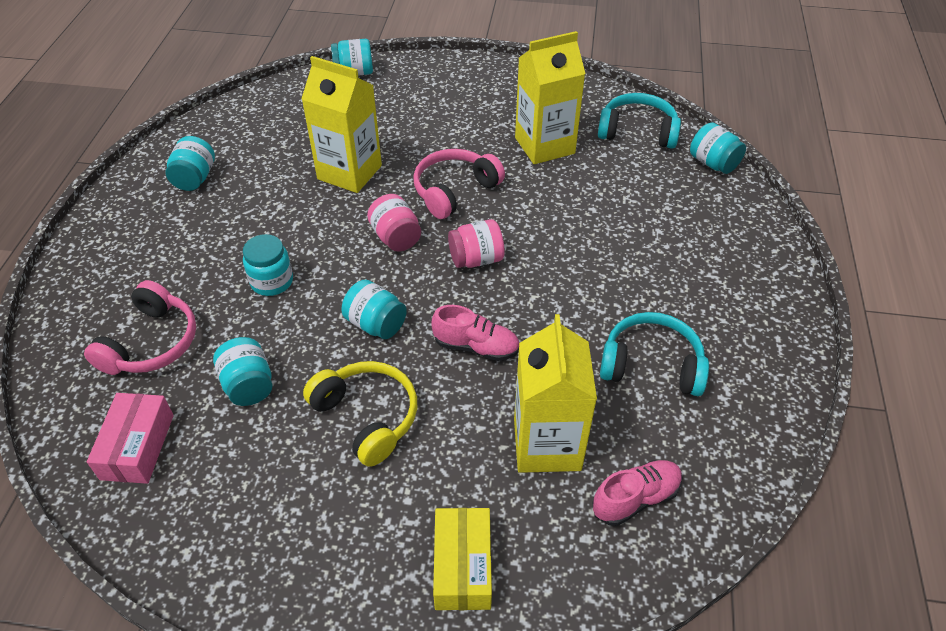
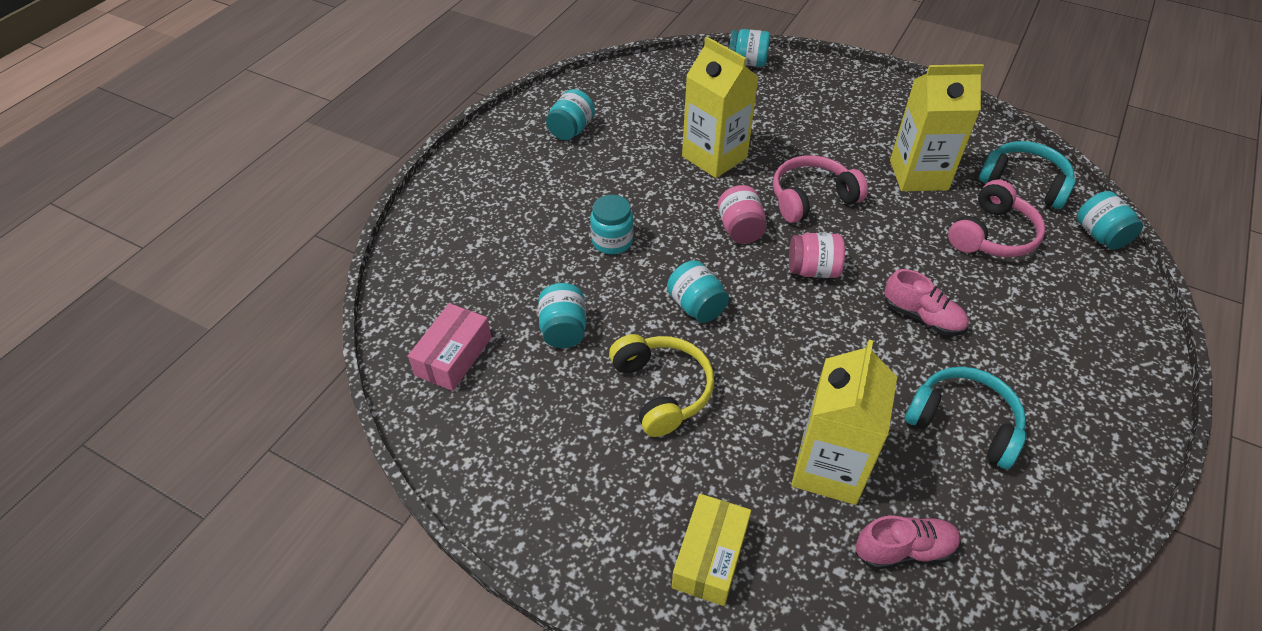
camera: 20 degrees right, 0 degrees up
(151, 343) = (491, 268): pink headphones -> pink headphones (992, 235)
(476, 346) = (787, 354): pink shoe -> pink shoe (922, 317)

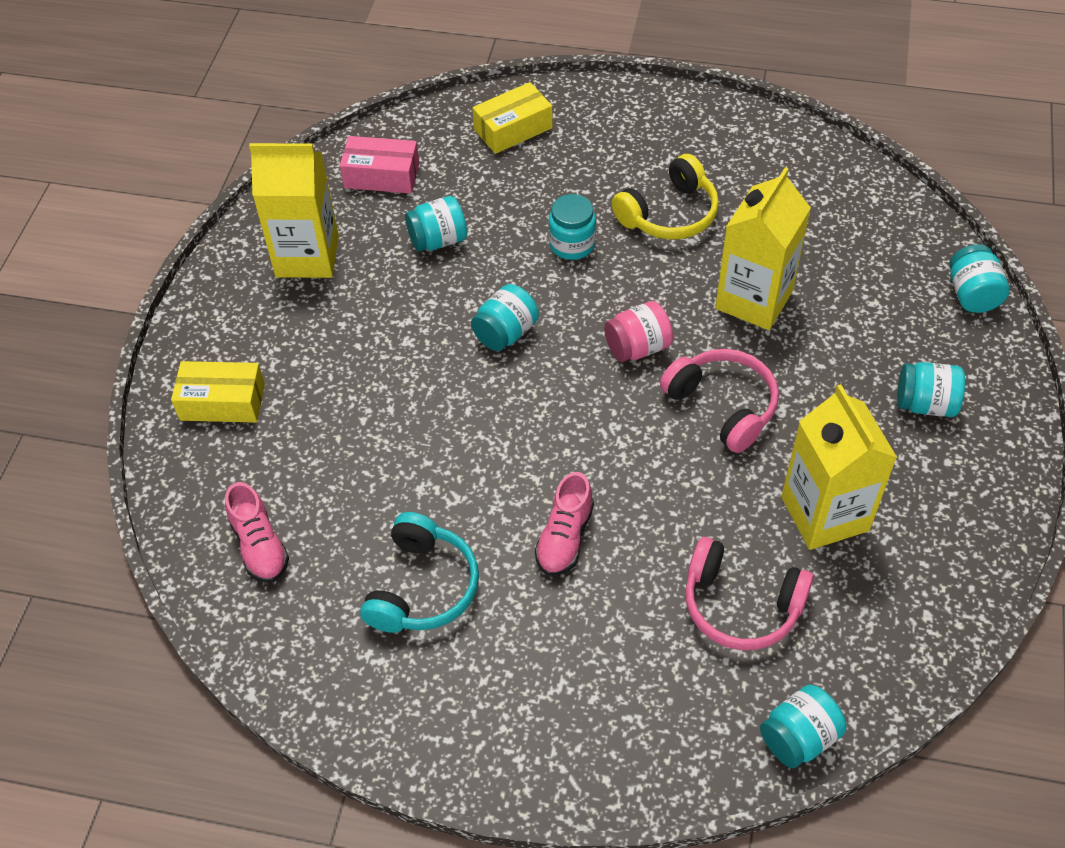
camera: 75 degrees right, 5 degrees up
(450, 247) = (513, 129): none -> yellow box
(571, 130) = (736, 164): turquoise jar -> turquoise jar (925, 404)
(662, 390) = (389, 330): yellow headphones -> yellow headphones (669, 214)
(813, 270) = (599, 424): pink jar -> none
(829, 468) = (334, 475): yellow carton -> yellow carton (307, 256)
(1024, 183) = (870, 642): turquoise headphones -> none

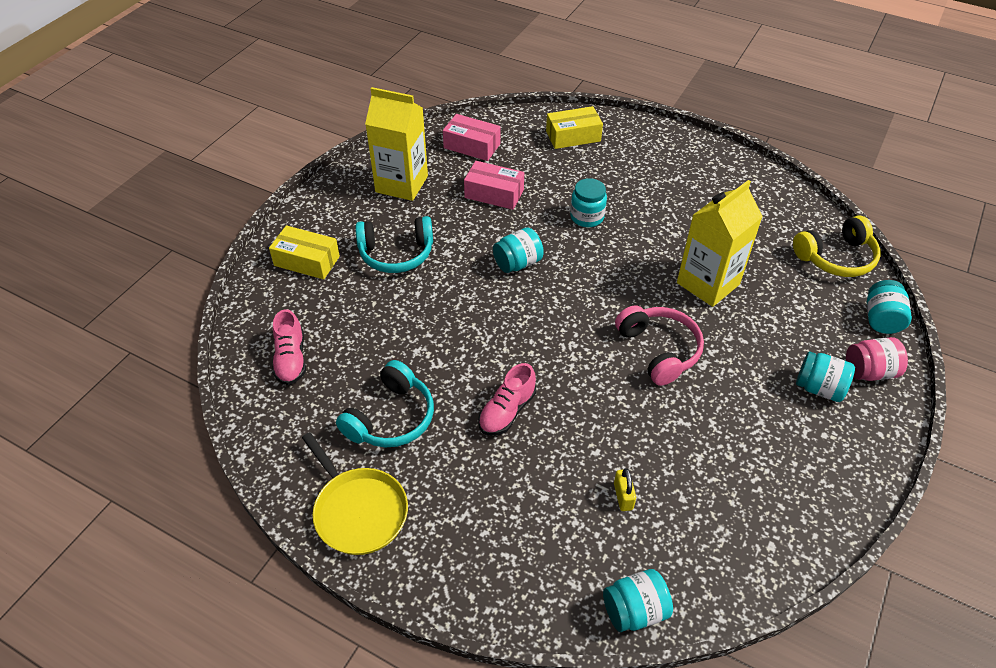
camera: 15 degrees right, 5 degrees down
(340, 360) = (396, 254): none -> turquoise headphones
(429, 717) = (358, 511): none -> yellow pan
(438, 240) = (494, 194): turquoise jar -> pink box
(637, 347) = (609, 295): pink jar -> pink jar (869, 372)
(669, 214) = (664, 213): yellow headphones -> yellow headphones (836, 258)
(741, 605) = (623, 496): pink headphones -> yellow padlock
(824, 513) = (712, 447): yellow carton -> none

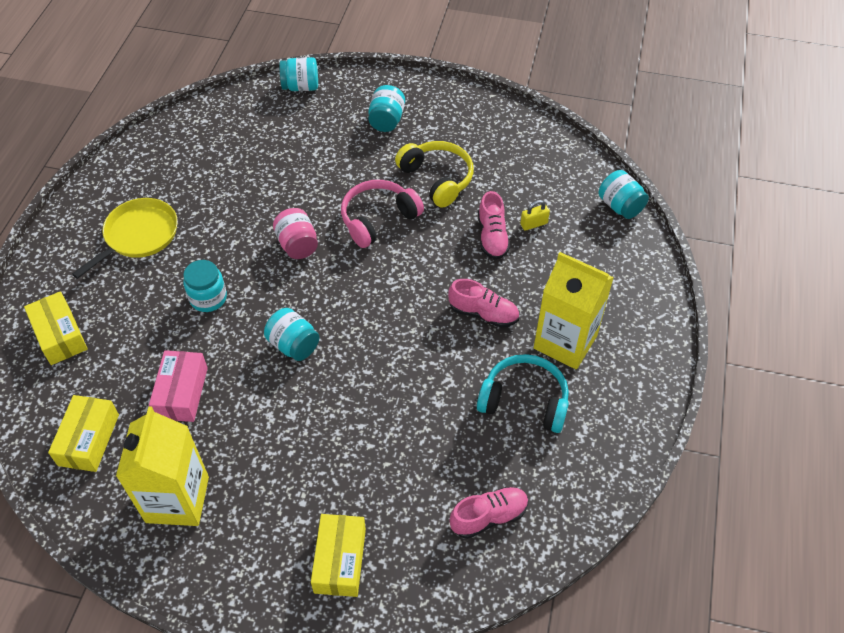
camera: 105 degrees left, 5 degrees up
(358, 511) = (625, 395): yellow pan -> yellow pan (138, 236)
(396, 254) = (305, 465): turquoise headphones -> none
(472, 146) = (88, 440): pink box -> yellow box
(611, 447) = (492, 237): none -> pink shoe
(708, 283) = (286, 194): yellow carton -> yellow carton (565, 342)
(836, 258) = (231, 112): yellow headphones -> yellow headphones (437, 179)
(869, 372) = (360, 94): pink jar -> pink jar (297, 245)

